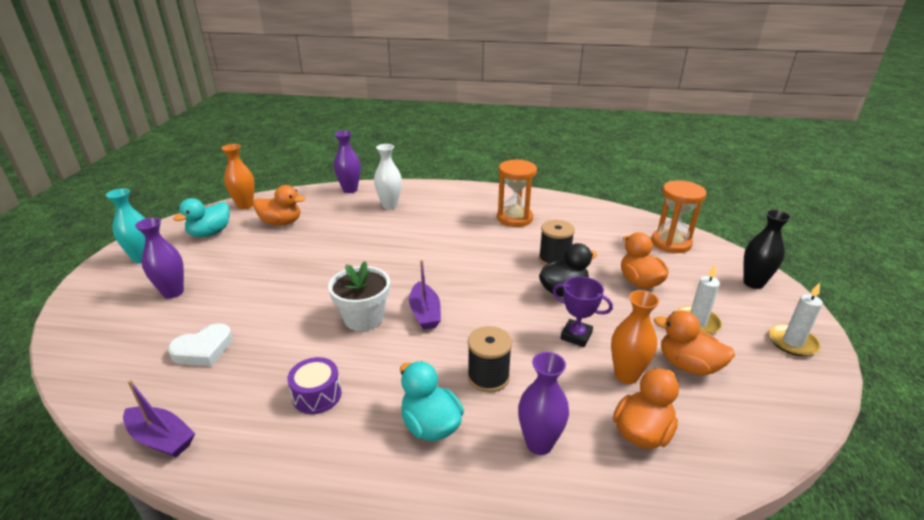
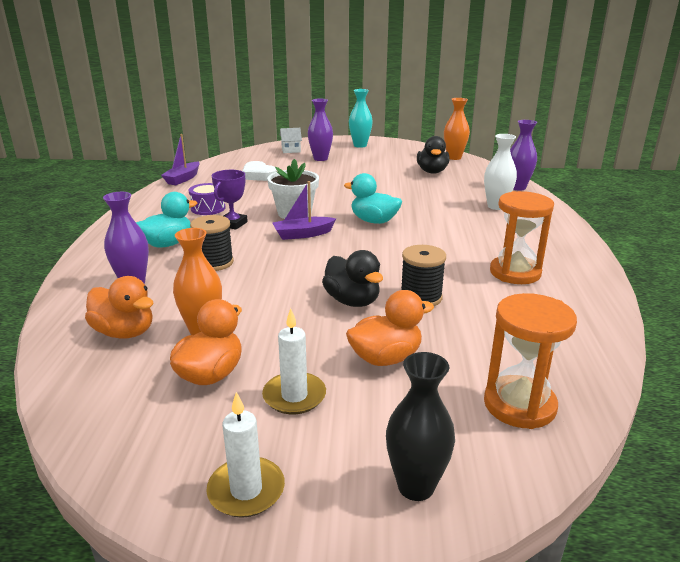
camera: 85 degrees right, 5 degrees down
(106, 318) = (291, 150): none -> white house
(210, 233) = (402, 155): turquoise duck -> turquoise duck (374, 221)
(281, 222) = (432, 172): orange duck -> black duck
(576, 336) = (268, 305): purple trophy -> purple trophy (232, 224)

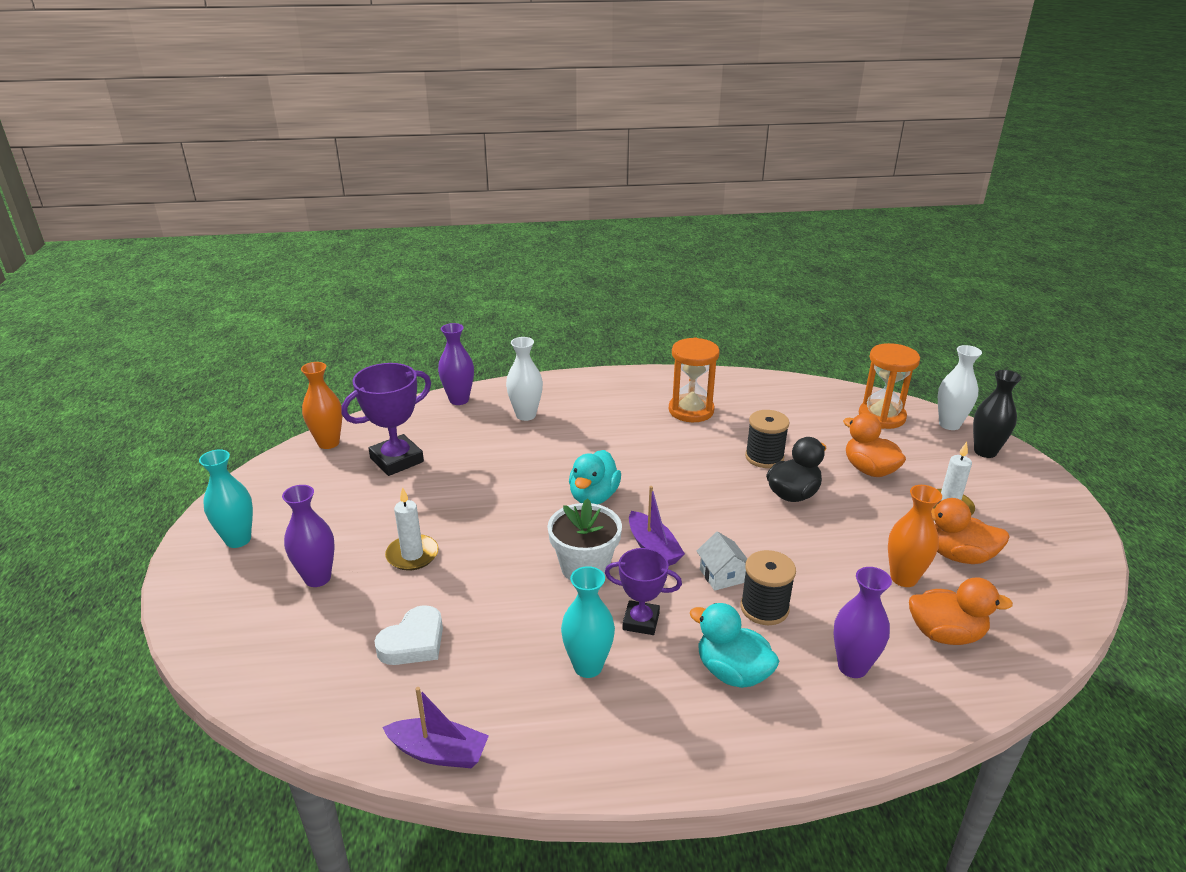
camera: 100 degrees left, 5 degrees up
(125, 332) = (945, 634): orange duck -> orange duck turned 75 degrees clockwise
(208, 208) = (588, 666): purple drum -> turquoise vase
(246, 490) = (1047, 512): white candle -> white candle (412, 555)
(291, 150) = (251, 627): white house -> white house (722, 576)
(432, 172) = (397, 460): black duck -> purple trophy
(502, 474) = (949, 424): none -> white vase

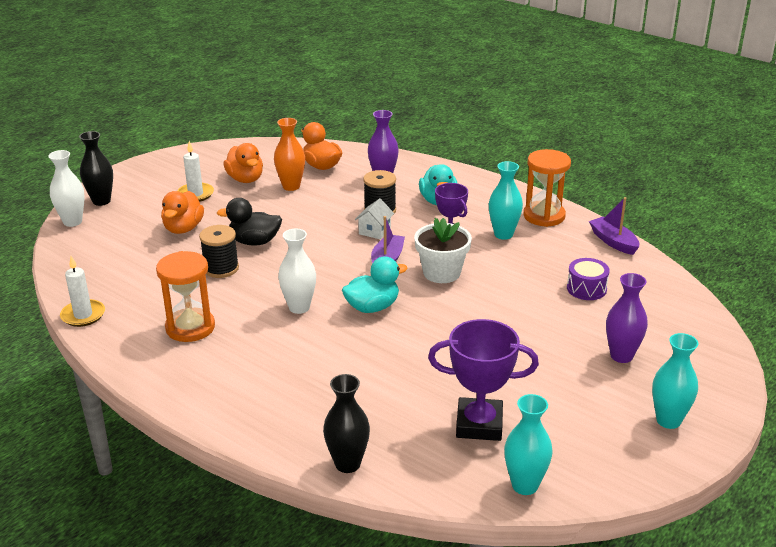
camera: 135 degrees left, 0 degrees up
(328, 443) = (525, 485): orange vase -> turquoise vase
(412, 555) = (542, 336): white candle -> white candle (83, 315)
(413, 642) = (586, 288): white heart -> purple drum
(459, 400) = (347, 464): purple vase -> black vase
(526, 415) = (315, 405): white vase -> white vase (299, 307)
(881, 416) = (92, 248): orange hourglass -> orange hourglass (544, 216)

